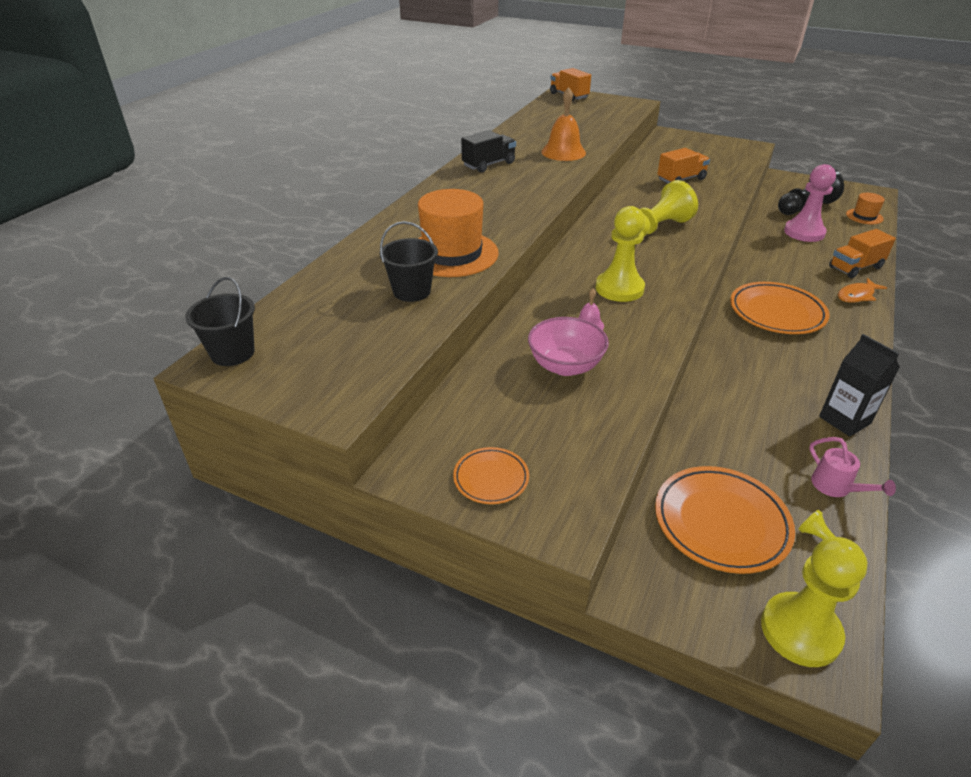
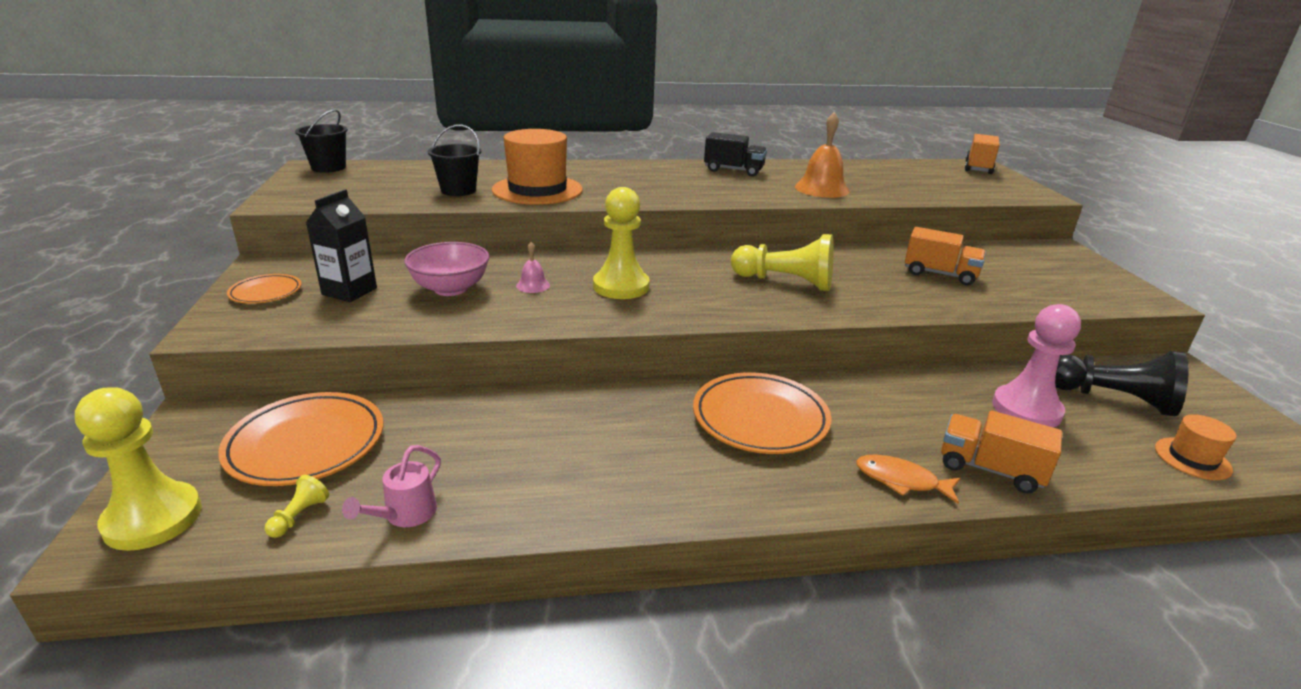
camera: 55 degrees right, 10 degrees down
(844, 420) = (554, 506): black carton -> black carton (349, 291)

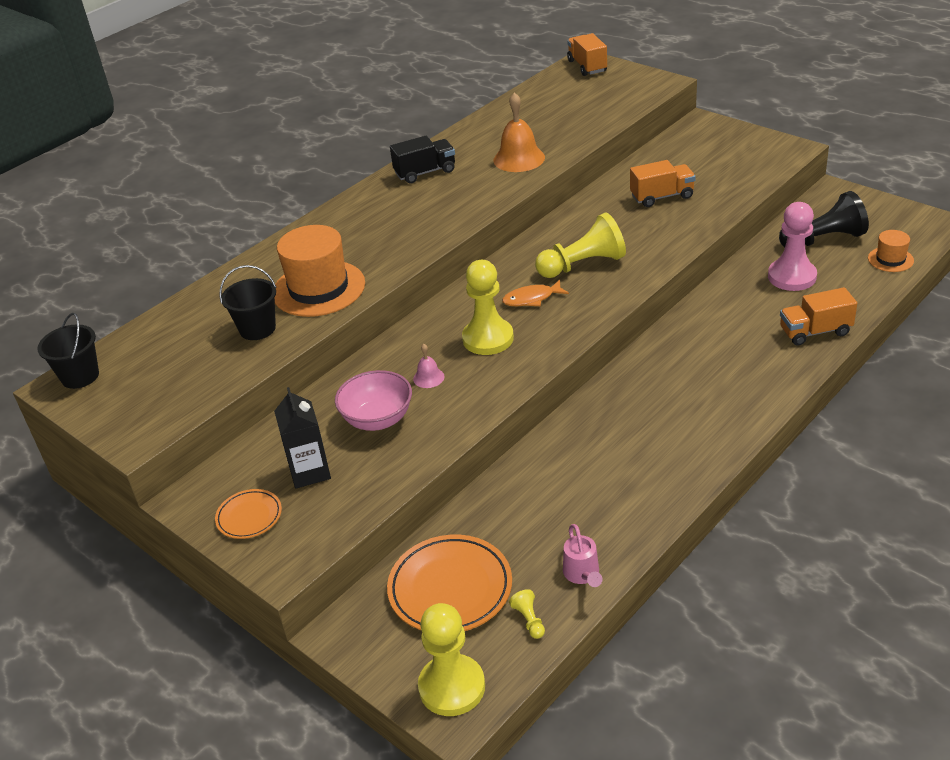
camera: 35 degrees left, 10 degrees up
(760, 419) = (672, 380): orange plate -> none
(901, 480) = (785, 369): orange fish -> orange fish (531, 299)

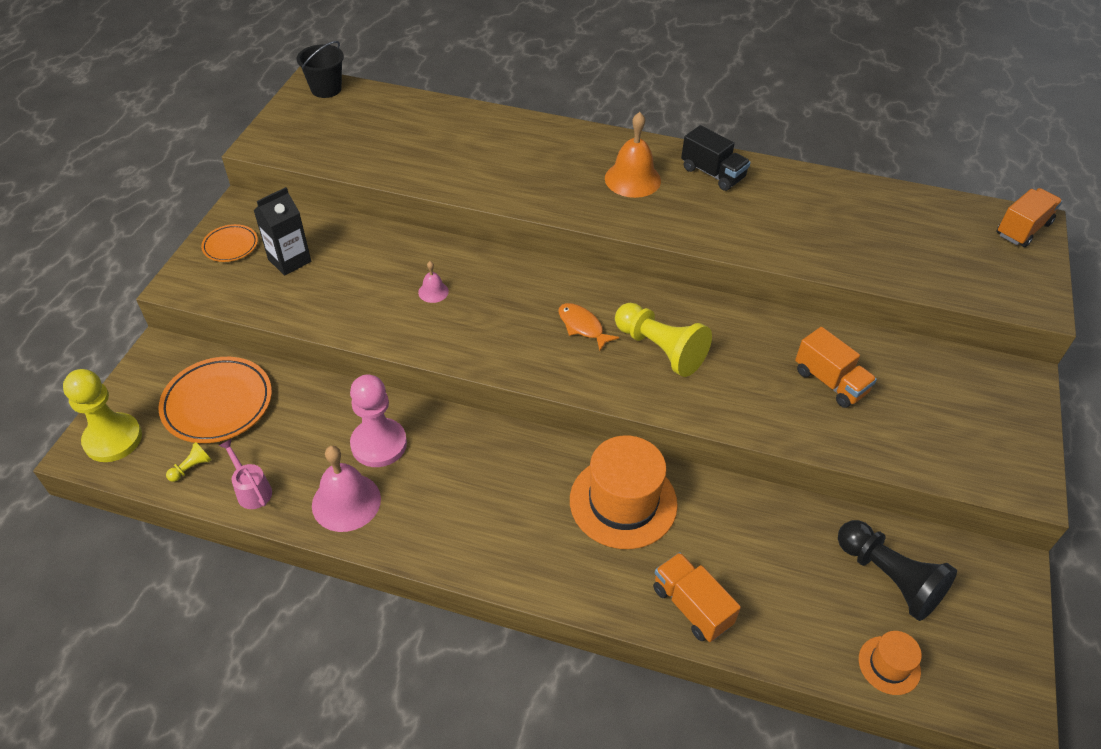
camera: 60 degrees right, 10 degrees up
(257, 329) = (417, 156): black bucket -> none
(318, 288) = (488, 170): orange hat -> orange hat (623, 502)
(378, 419) = (366, 278): pink bowl -> none
(488, 338) = (505, 314): yellow pawn -> none
(519, 158) = (781, 232): orange bell -> orange bell (632, 179)
(582, 574) = (252, 490): pink watering can -> pink watering can turned 90 degrees clockwise
(629, 507) = (346, 502): none -> pink bell
(792, 277) = (789, 559): pink pawn -> pink pawn (379, 444)

